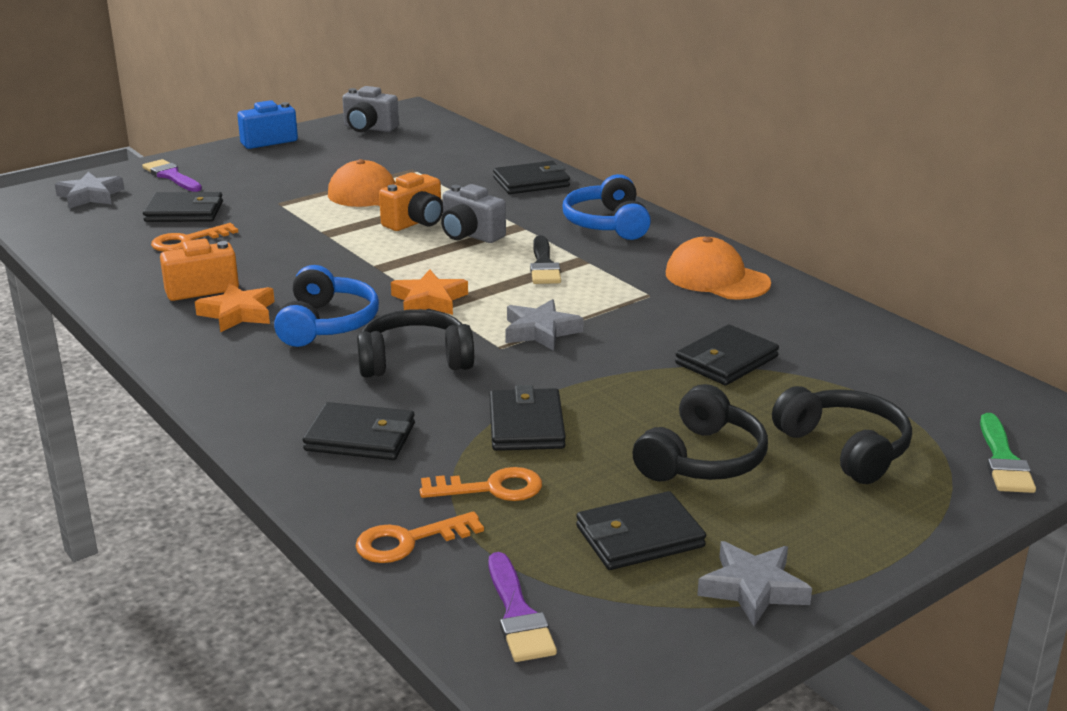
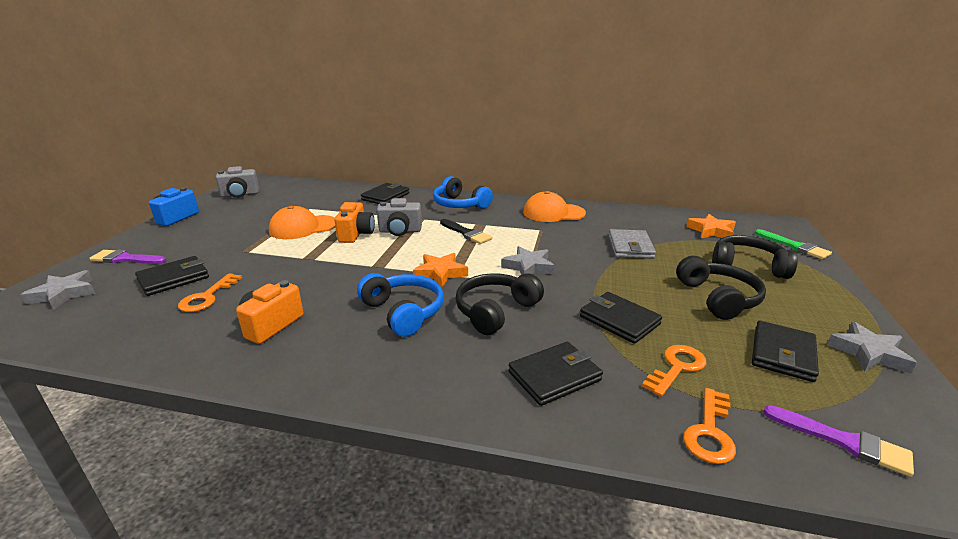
camera: 40 degrees left, 0 degrees up
(238, 313) = (329, 331): orange star -> orange star (711, 231)
(726, 360) = (630, 247): black wallet -> grey wallet

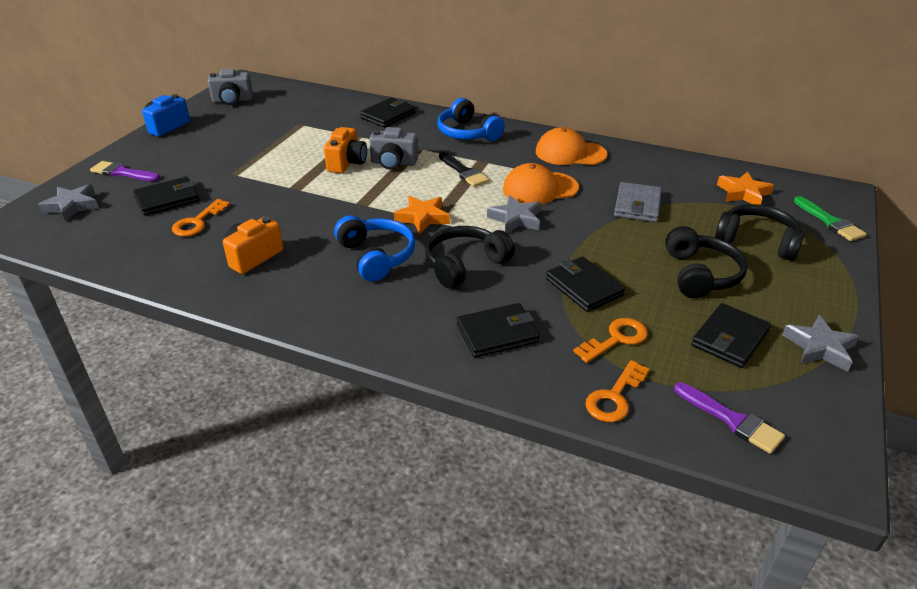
camera: 10 degrees right, 10 degrees up
(303, 227) = (294, 150): orange cap -> orange cap (540, 189)

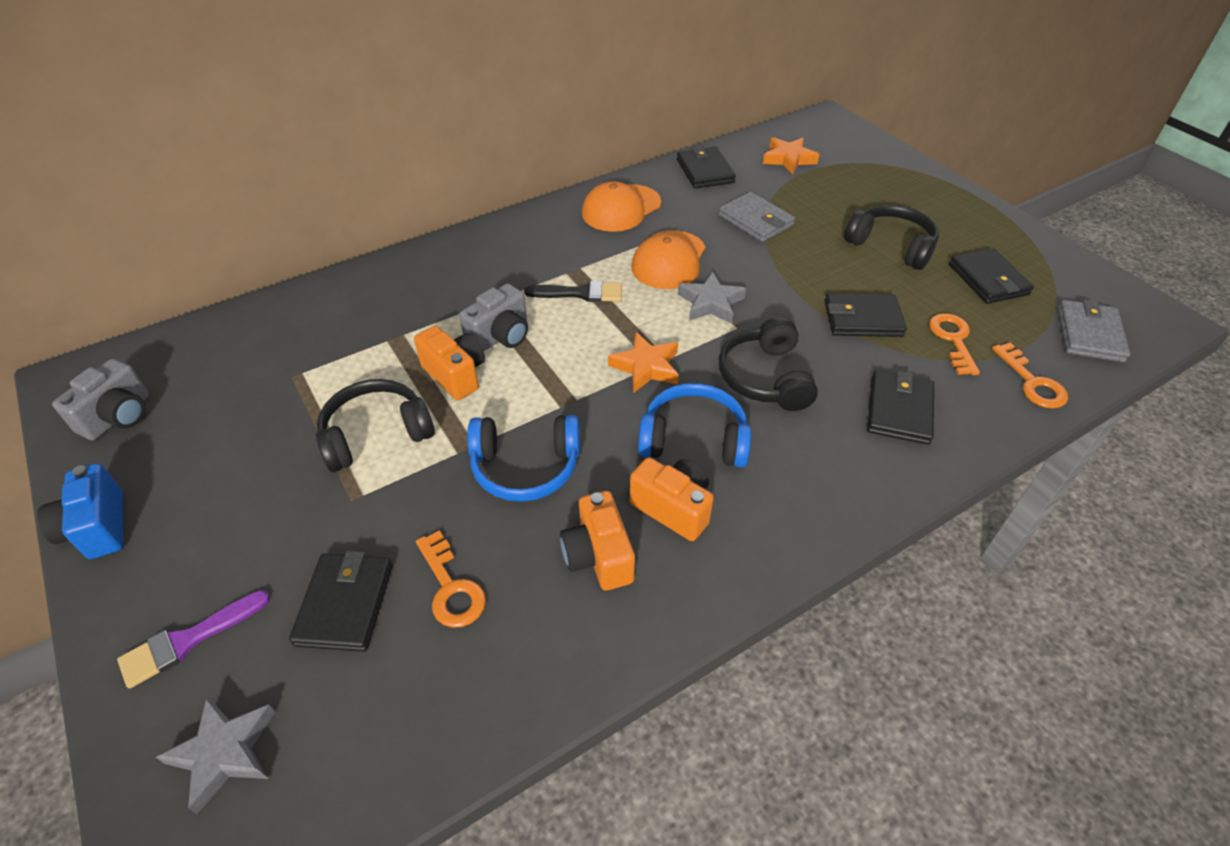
camera: 55 degrees left, 10 degrees up
(311, 269) = (673, 508): none -> orange camera
(388, 115) = (376, 289): black wallet -> black wallet (705, 171)
(467, 133) = (498, 251): blue headphones -> blue headphones (526, 467)
(732, 420) = (1089, 334): purple brush -> grey wallet
(757, 241) = (865, 193): black headphones -> black headphones (376, 434)
(819, 348) = (1024, 244): grey star -> none
(830, 222) = (866, 146): green brush -> none

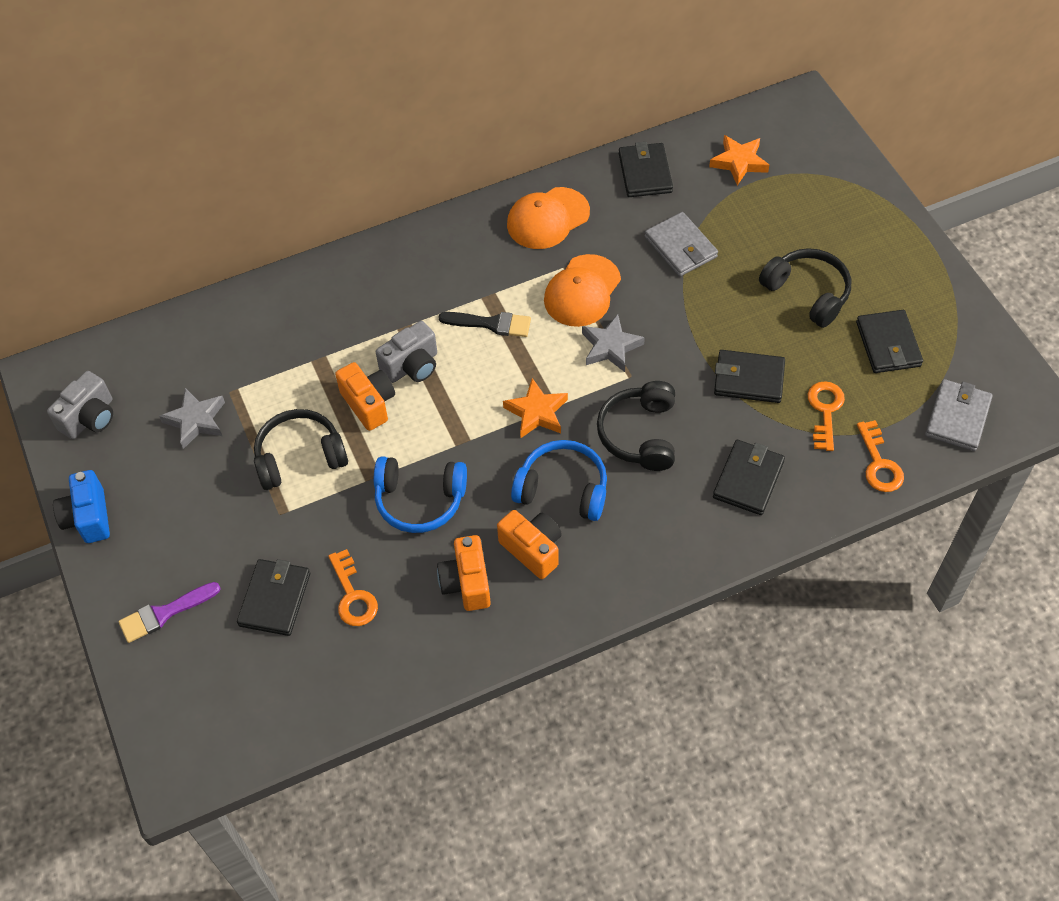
camera: 10 degrees right, 10 degrees up
(224, 753) = (195, 693): grey star -> grey star (196, 420)

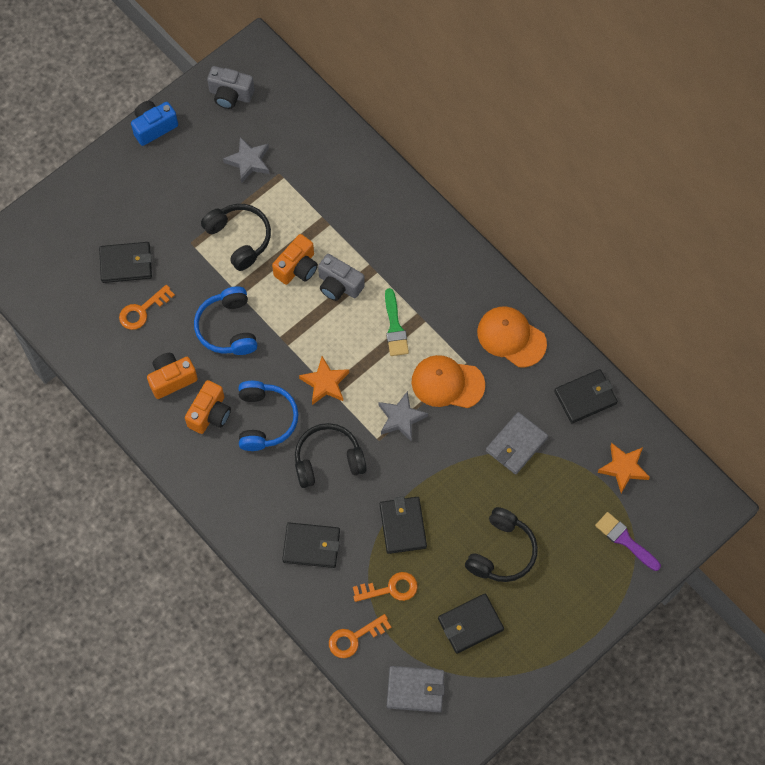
camera: 70 degrees right, 10 degrees up
(164, 613) = (97, 201): purple brush -> purple brush (625, 540)
(491, 324) = (395, 327): black brush -> green brush

